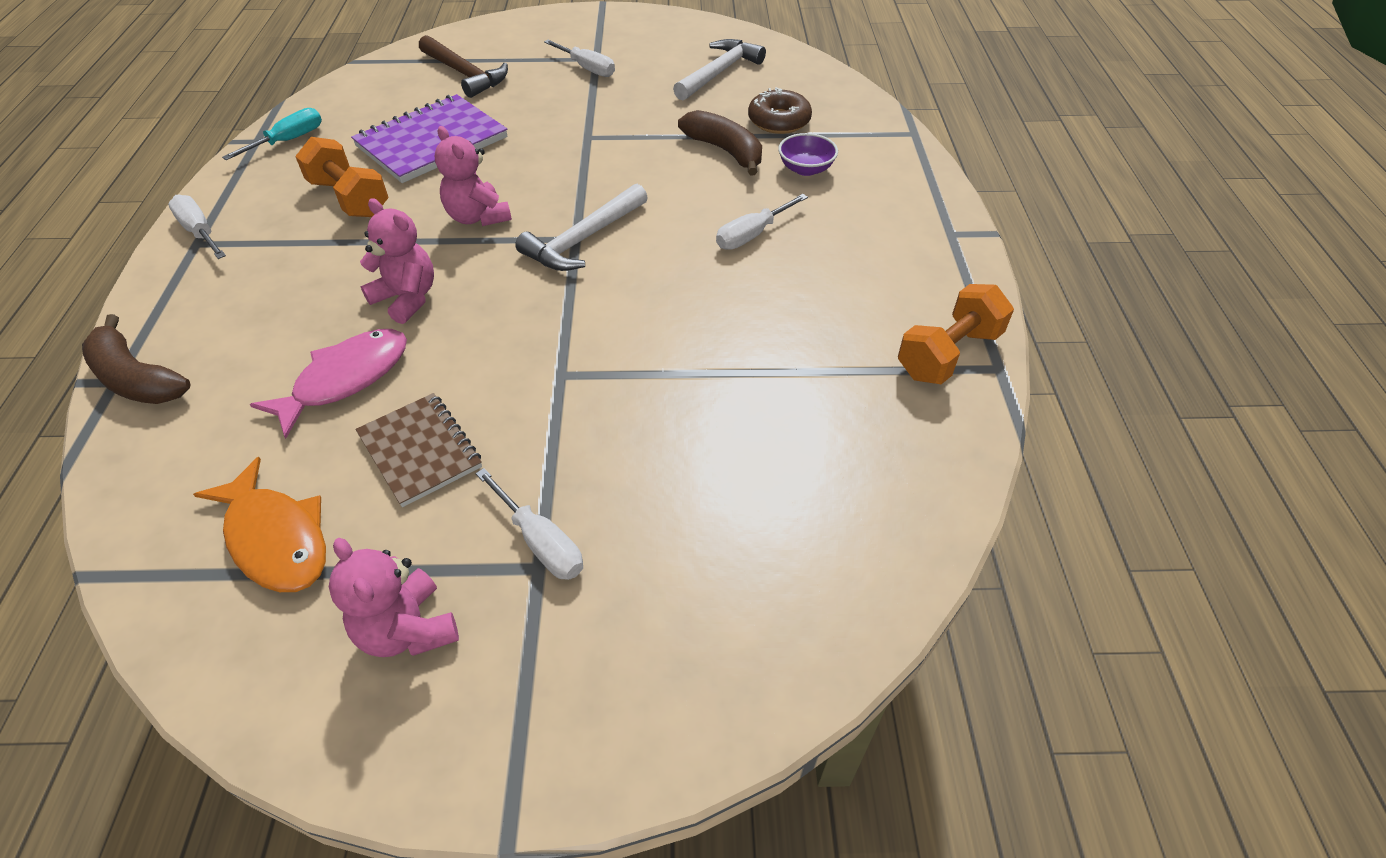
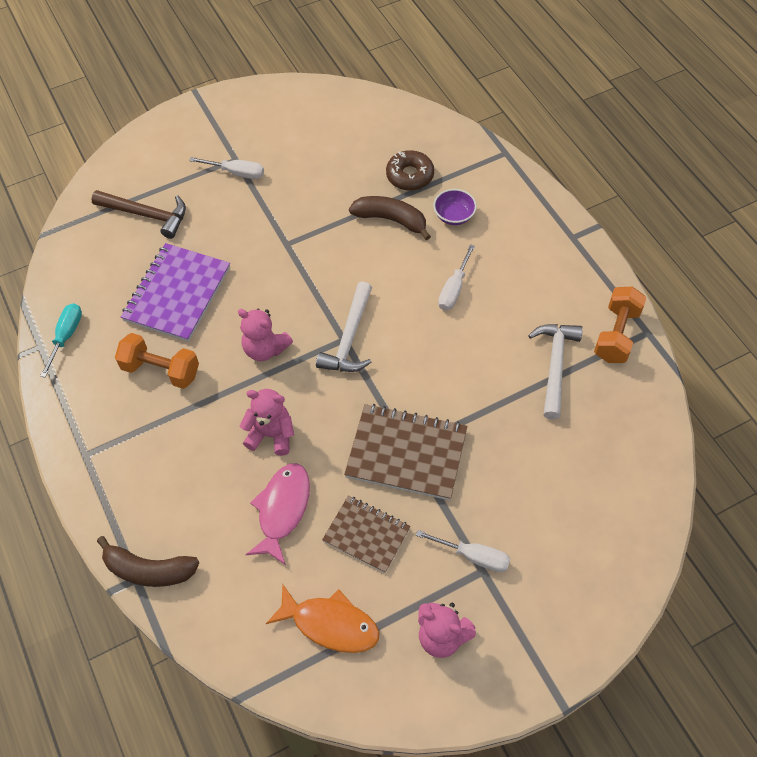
camera: 25 degrees left, 10 degrees up
(200, 232) = (79, 444): white screwdriver -> none
(551, 380) = (406, 453): none -> brown notebook
(719, 72) = (337, 140): white hammer -> white hammer (555, 365)

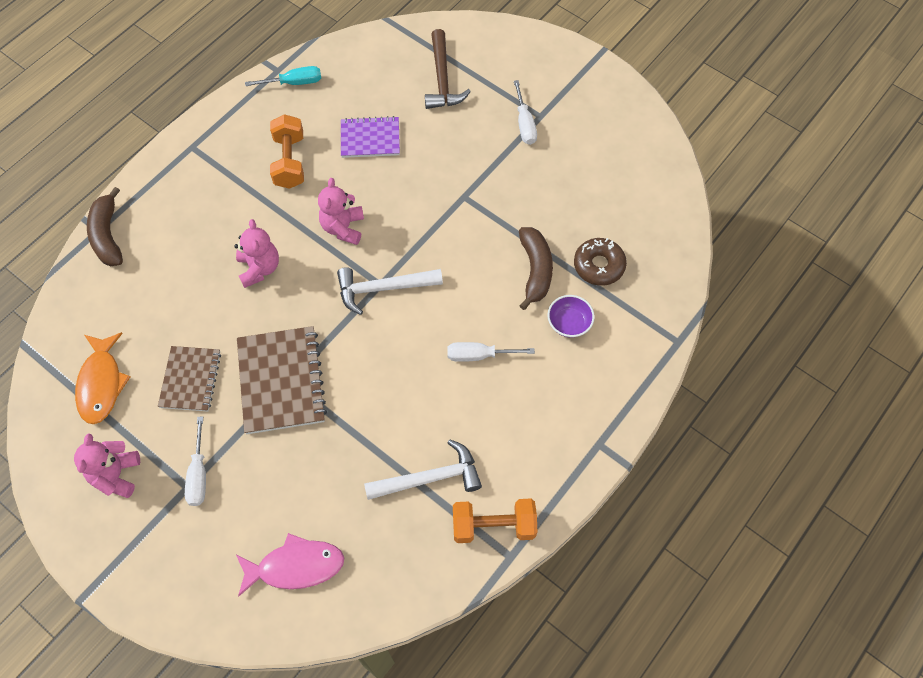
camera: 65 degrees right, 5 degrees up
(177, 294) = (370, 139): purple notebook -> purple notebook, size x0.64
(282, 509) = (192, 306): pink fish -> pink fish (295, 566)

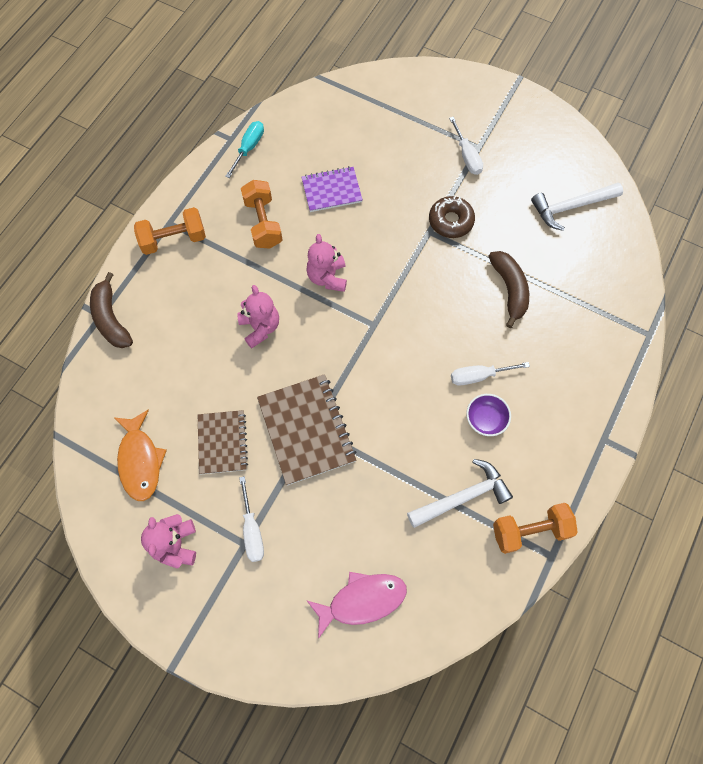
camera: 10 degrees left, 5 degrees up
(192, 164) = (173, 239): none -> orange dumbbell
(294, 83) = (249, 148): turquoise screwdriver -> turquoise screwdriver turned 45 degrees counterclockwise
(383, 288) = (377, 328): white hammer -> white hammer (571, 207)
(442, 79) = (383, 125): brown hammer -> none
(569, 323) = (551, 333): purple bowl -> purple bowl (485, 419)
(599, 265) = (564, 276): brown donut -> brown donut (451, 221)

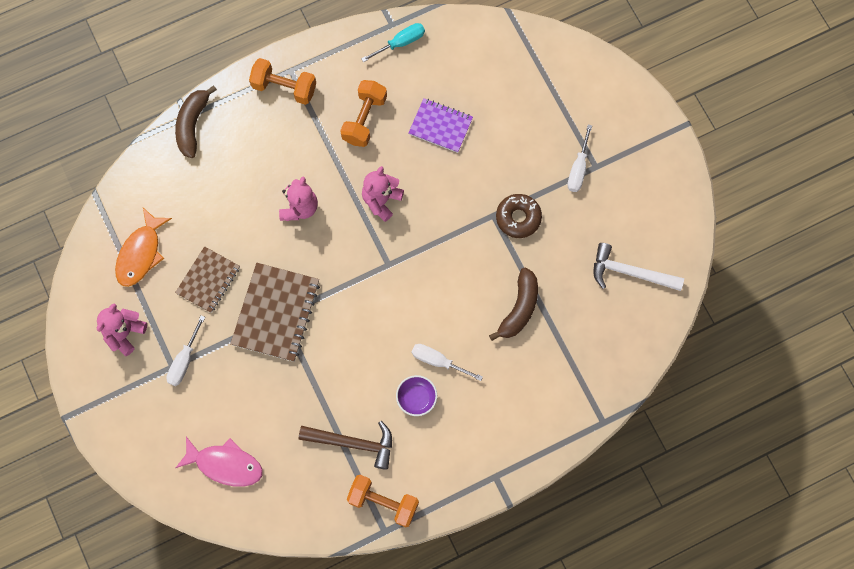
camera: 35 degrees right, 5 degrees up
(463, 496) = (353, 443): white hammer -> brown hammer

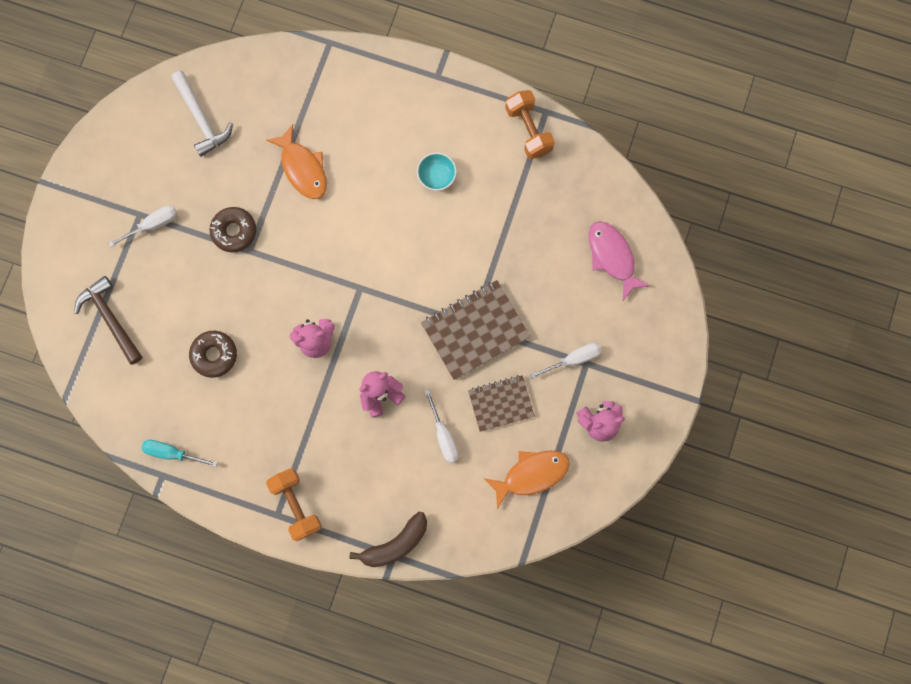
camera: 135 degrees left, 5 degrees up
(353, 443) = (510, 187): brown hammer -> brown hammer (110, 318)
(364, 119) = (263, 417): orange dumbbell -> none
(416, 398) = (436, 176): purple bowl -> turquoise bowl
(438, 361) = (396, 186): white screwdriver -> white screwdriver (443, 435)
(440, 126) = (214, 355): purple notebook -> brown donut
(519, 308) = (303, 168): brown banana -> orange fish

